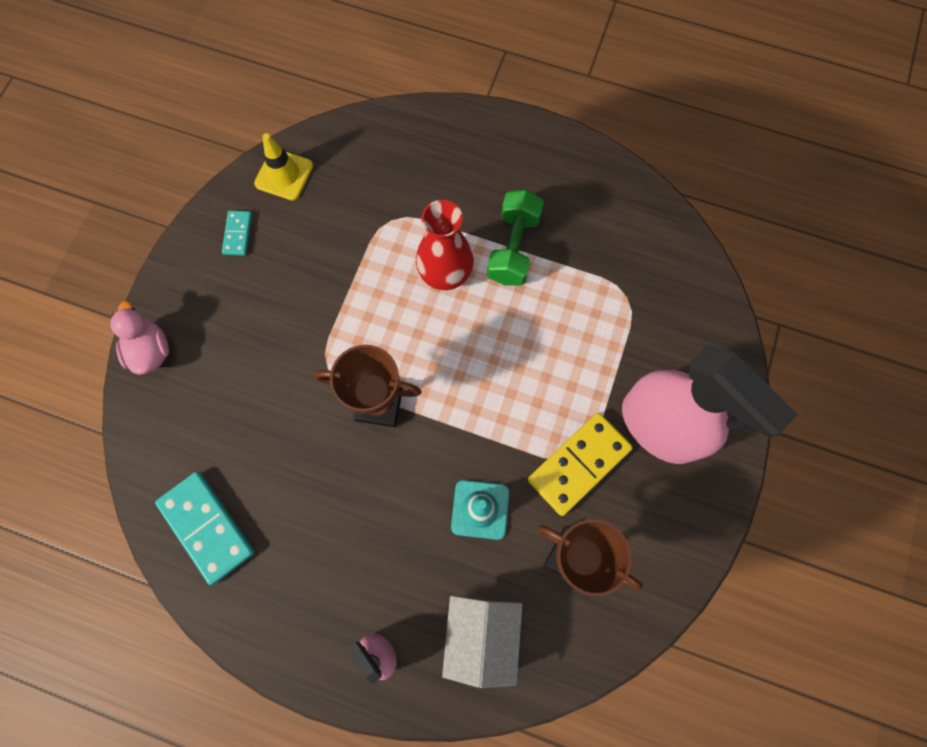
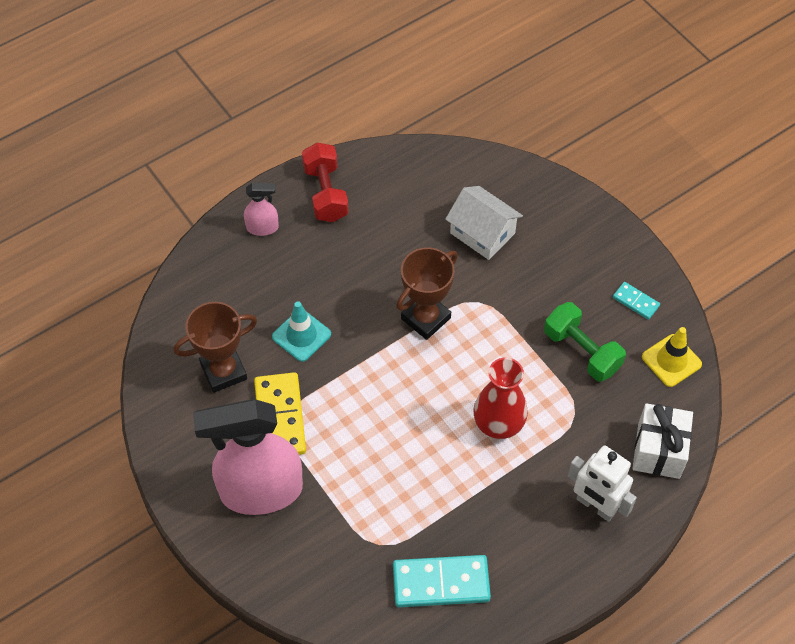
camera: 125 degrees right, 15 degrees down
(150, 350) = (574, 204): pink duck -> none
(207, 527) = (418, 178): turquoise domino -> turquoise domino (441, 583)
(289, 615) = (325, 193): none -> red dumbbell
(381, 140) = (658, 450): none -> white gift
(466, 158) = (595, 506): none -> white robot
(481, 635) = (224, 287): white house -> white house (482, 233)
(513, 248) = (484, 487): green dumbbell -> green dumbbell (582, 351)

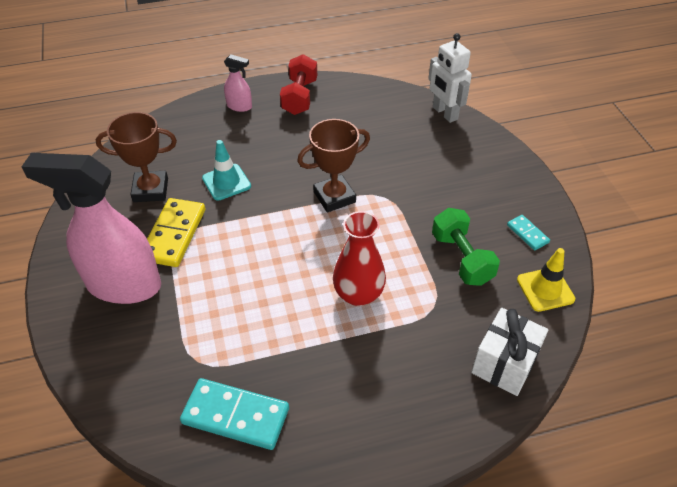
camera: 20 degrees right, 10 degrees down
(482, 233) = (411, 151): white house -> none
(595, 506) = (420, 394): white robot -> white robot (444, 113)

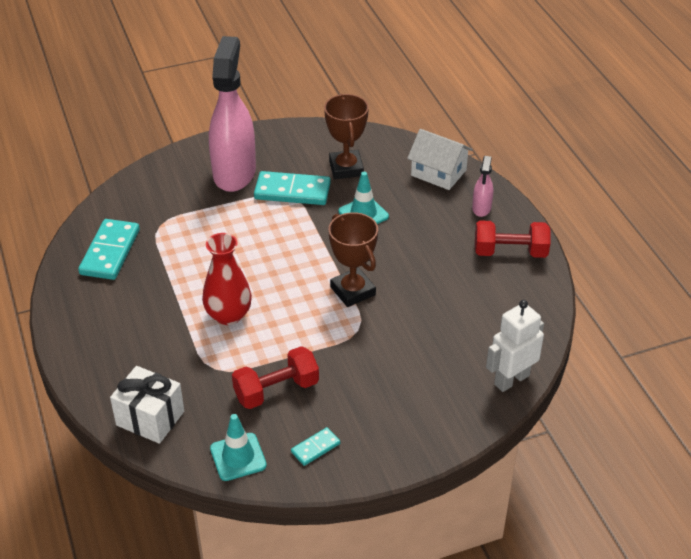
camera: 85 degrees right, 5 degrees down
(174, 234) = (292, 191): yellow domino -> turquoise domino
(181, 127) = (438, 172): none -> white house
(461, 258) = (276, 390): green dumbbell -> red dumbbell
(545, 289) = (238, 457): yellow traffic cone -> turquoise traffic cone

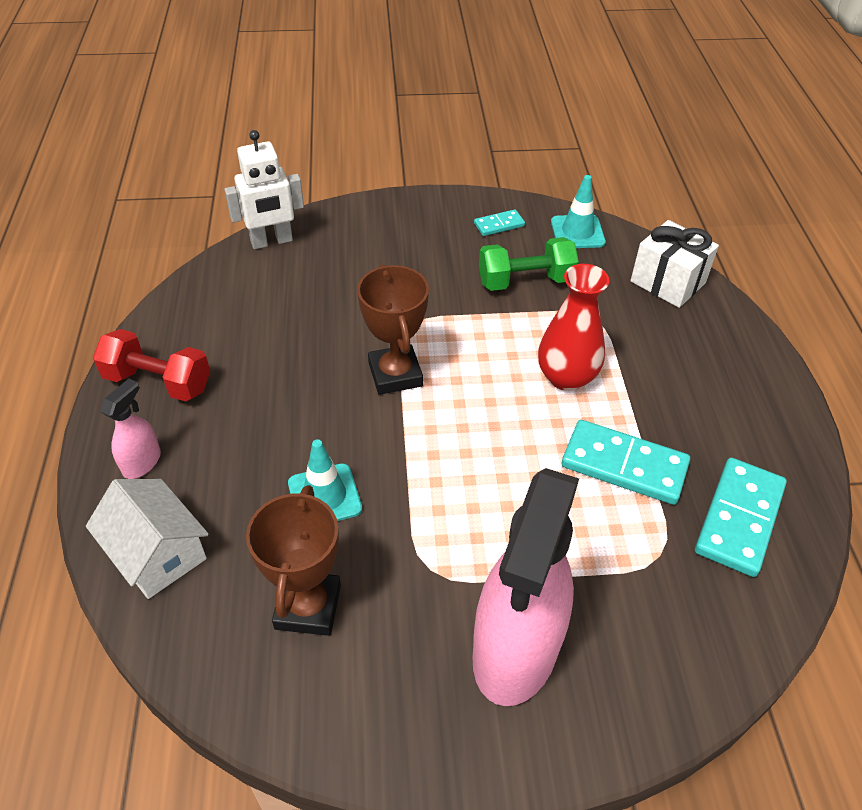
camera: 165 degrees left, 5 degrees up
(276, 390) = (525, 281): red dumbbell -> green dumbbell
(292, 191) = (422, 574): turquoise domino -> turquoise domino (624, 465)

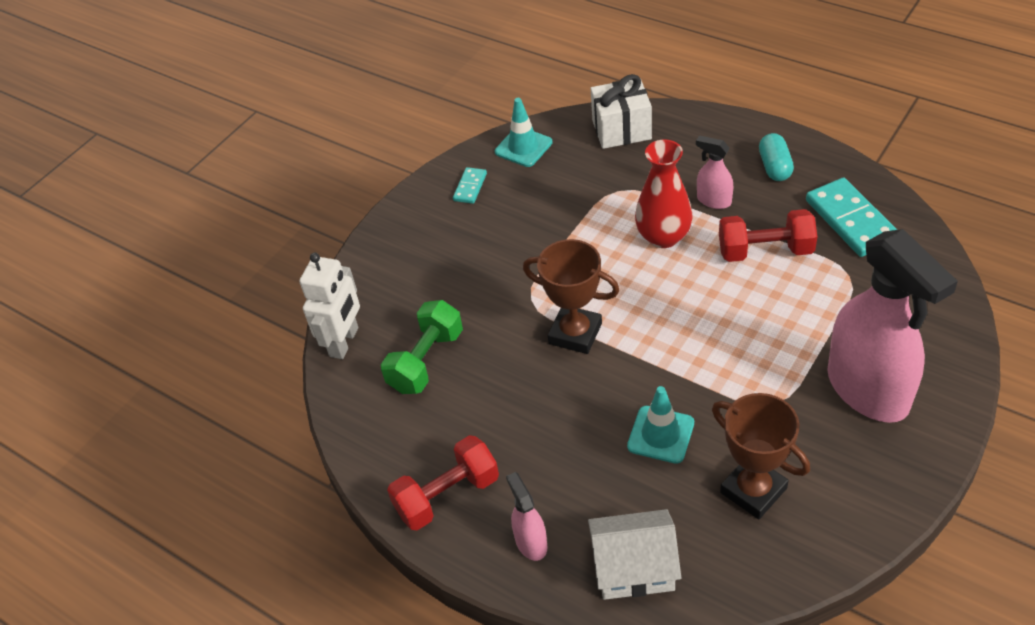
camera: 45 degrees left, 0 degrees up
(525, 281) = (547, 206): green dumbbell -> green dumbbell (426, 361)
(624, 465) = (765, 251): turquoise domino -> red dumbbell
(649, 391) = (713, 200): none -> pink spray bottle
(745, 417) = (775, 167): none -> turquoise capsule

